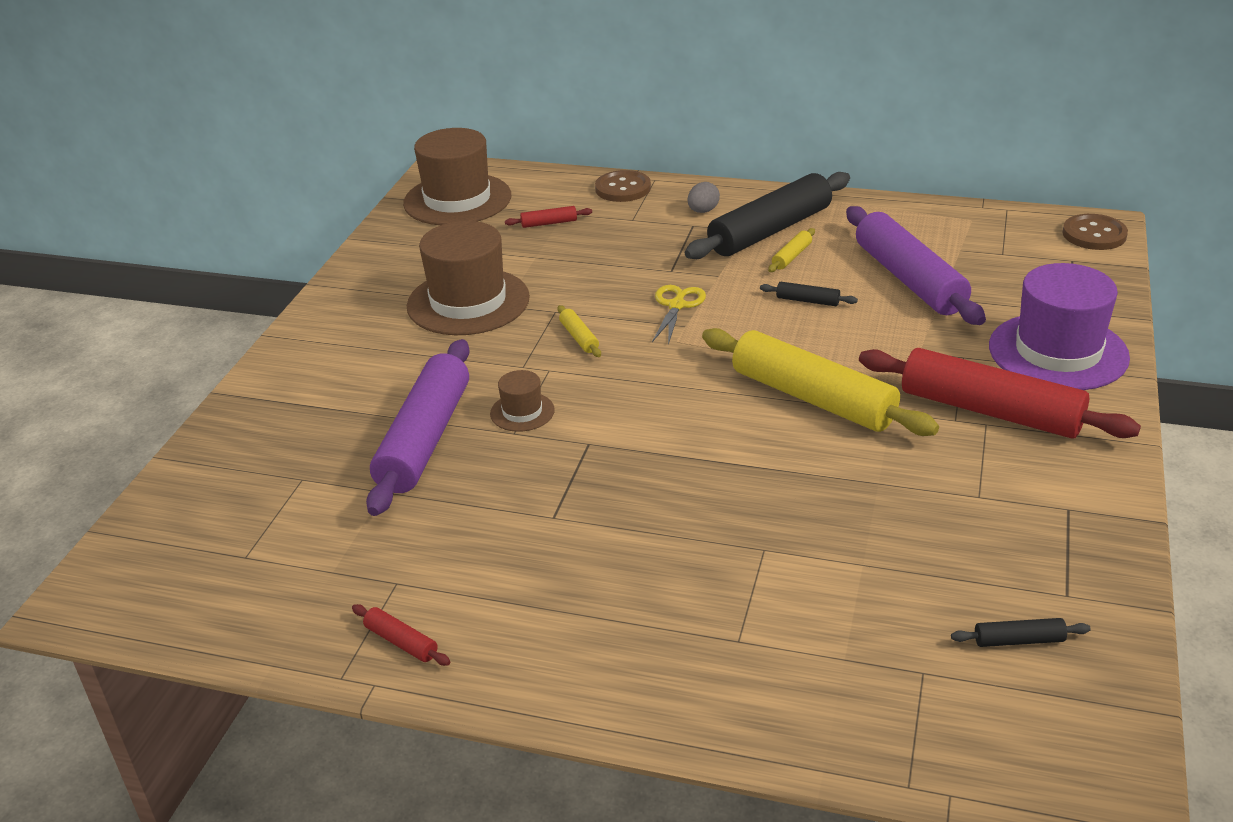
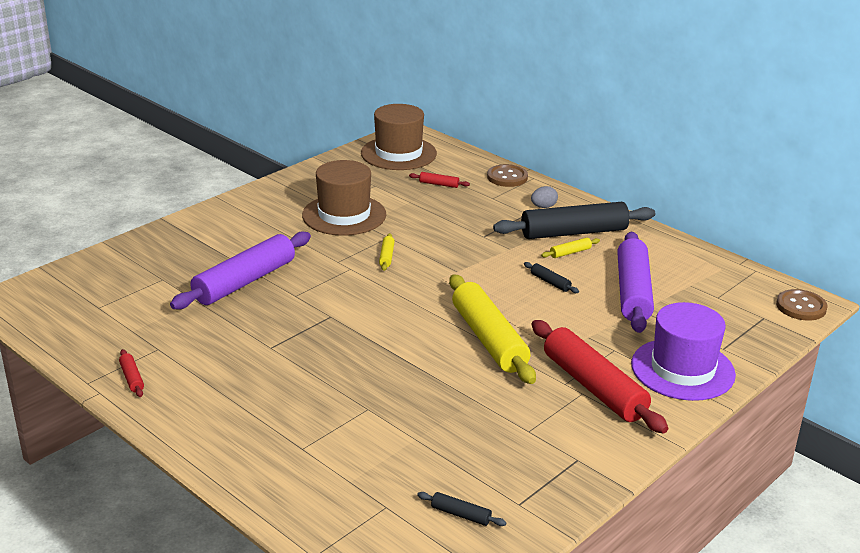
camera: 25 degrees right, 5 degrees down
(522, 412) = (311, 286): brown hat -> none
(677, 306) = (464, 258): yellow scissors -> none

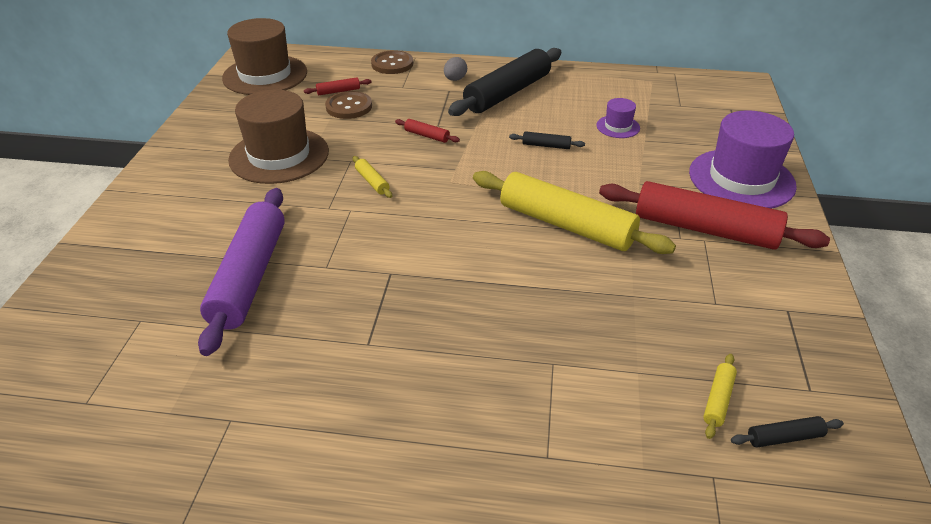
camera: 35 degrees left, 10 degrees up
(132, 378) = (238, 484): red rolling pin -> red rolling pin (427, 136)
(570, 252) = (527, 112): yellow rolling pin -> yellow rolling pin (718, 400)
(632, 292) = (618, 127): purple rolling pin -> purple hat
(801, 307) = (740, 90): brown button -> brown button (349, 107)

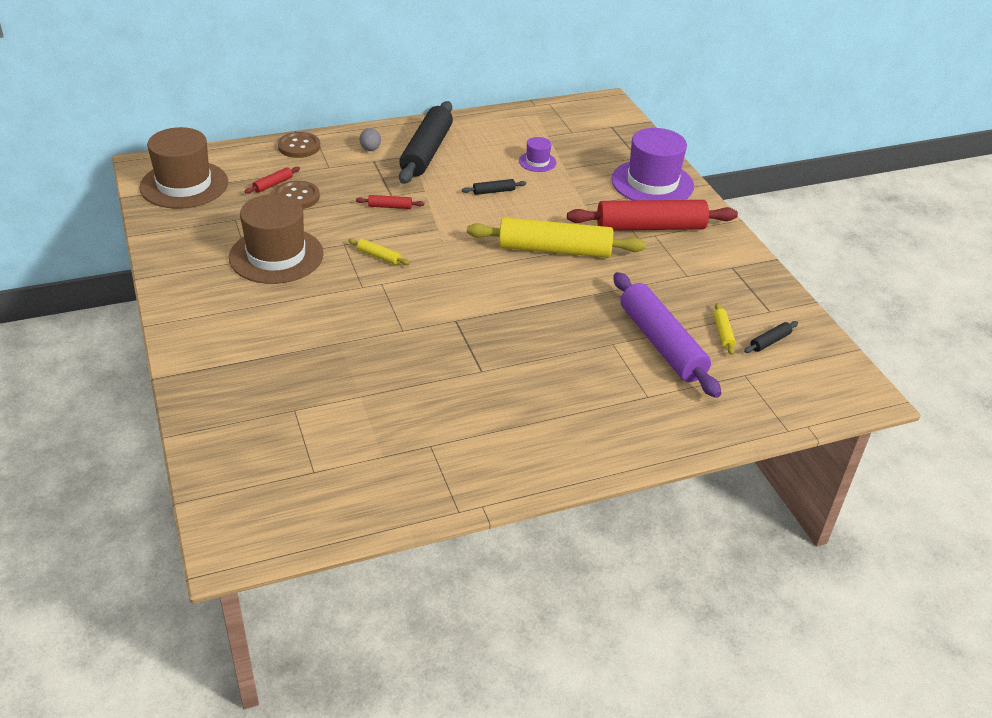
camera: 30 degrees left, 0 degrees up
(250, 277) = (349, 354): purple rolling pin -> purple rolling pin (661, 344)

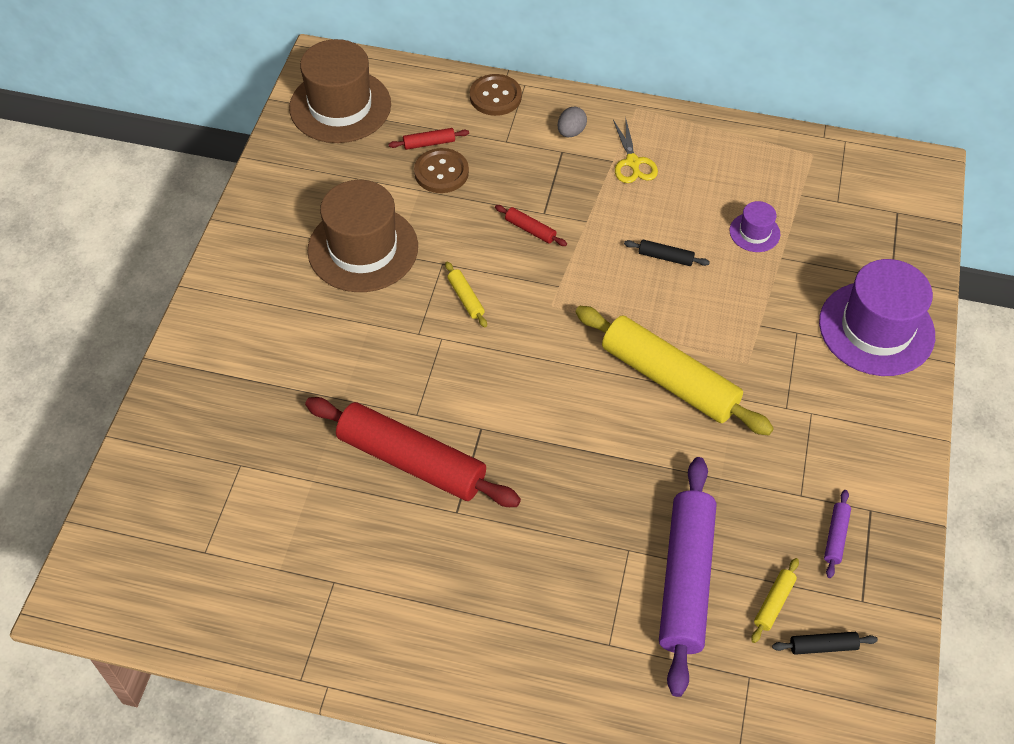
camera: 35 degrees right, 15 degrees up
(427, 152) = (632, 162): black rolling pin -> yellow scissors
(650, 227) = (815, 398): red rolling pin -> red rolling pin (411, 461)
(725, 287) = (835, 536): none -> purple rolling pin

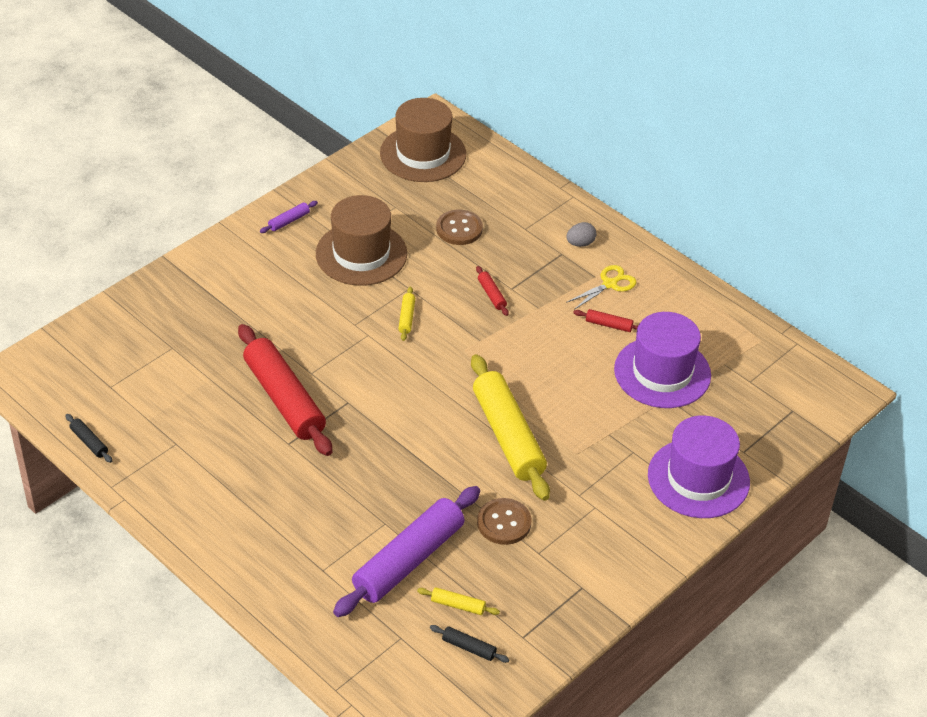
camera: 30 degrees right, 10 degrees down
(429, 143) = (466, 206): red rolling pin -> red rolling pin (608, 325)
(495, 96) = (543, 195): brown button -> brown button (504, 523)
(632, 162) = (609, 284): yellow scissors -> yellow scissors turned 150 degrees counterclockwise
(665, 257) = (577, 358): black rolling pin -> black rolling pin (89, 442)
(754, 232) = (662, 372): purple hat -> purple hat, size x2.15
(774, 603) = (458, 605): yellow rolling pin -> yellow rolling pin turned 45 degrees clockwise
(835, 536) = (540, 590): purple rolling pin -> purple rolling pin (289, 221)

